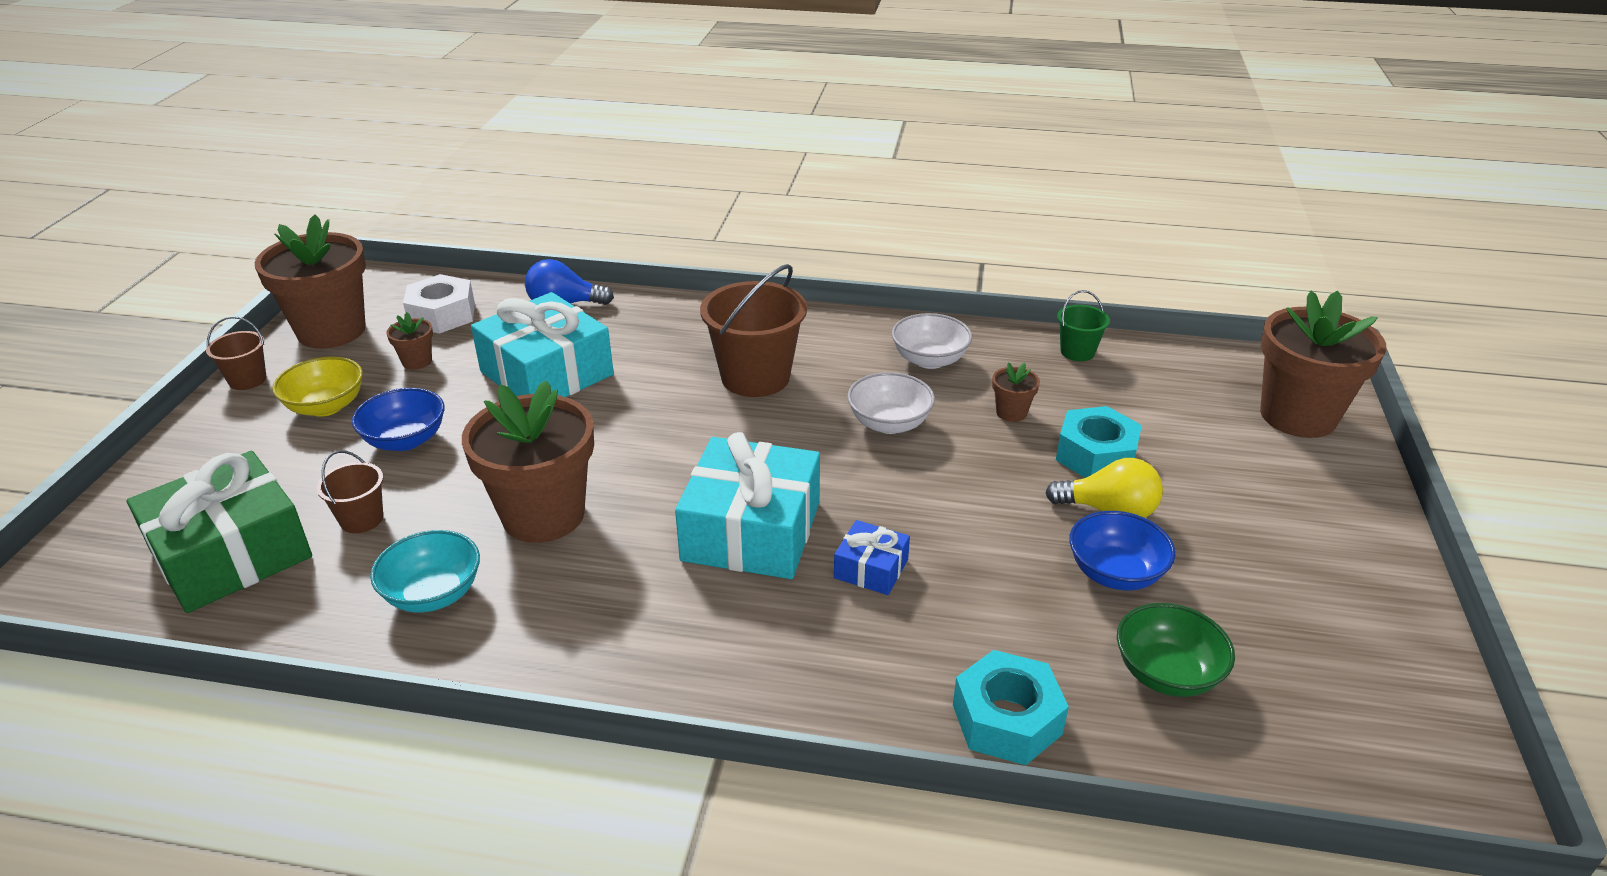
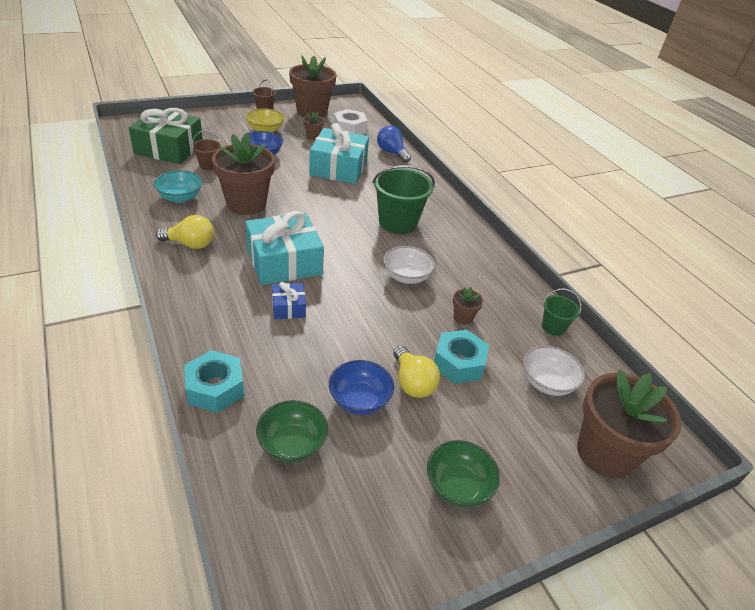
camera: 50 degrees right, 5 degrees up
(601, 628) = (190, 244): none -> yellow light bulb
(755, 377) = (398, 222): brown bucket -> green bucket
(929, 360) = (477, 273): white bowl -> white bowl (547, 383)
(1302, 549) = (458, 486): none -> green bowl

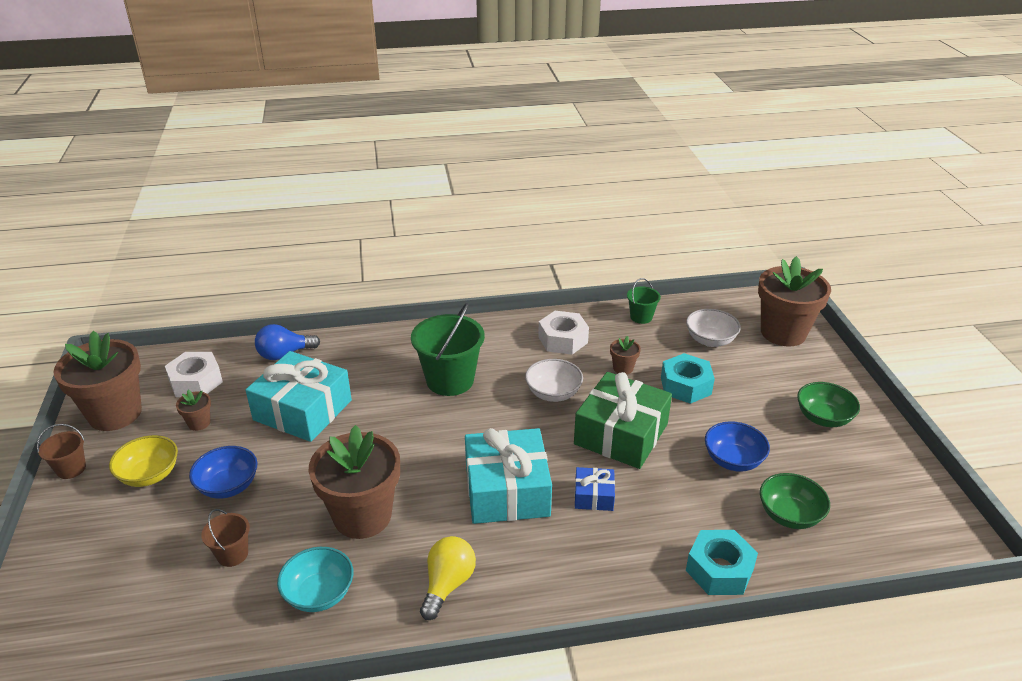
camera: 70 degrees left, 5 degrees down
(169, 148) = (148, 607): green gift -> green gift (621, 434)
(412, 383) = (710, 421): yellow light bulb -> none
(484, 277) = (563, 339): none -> white nut

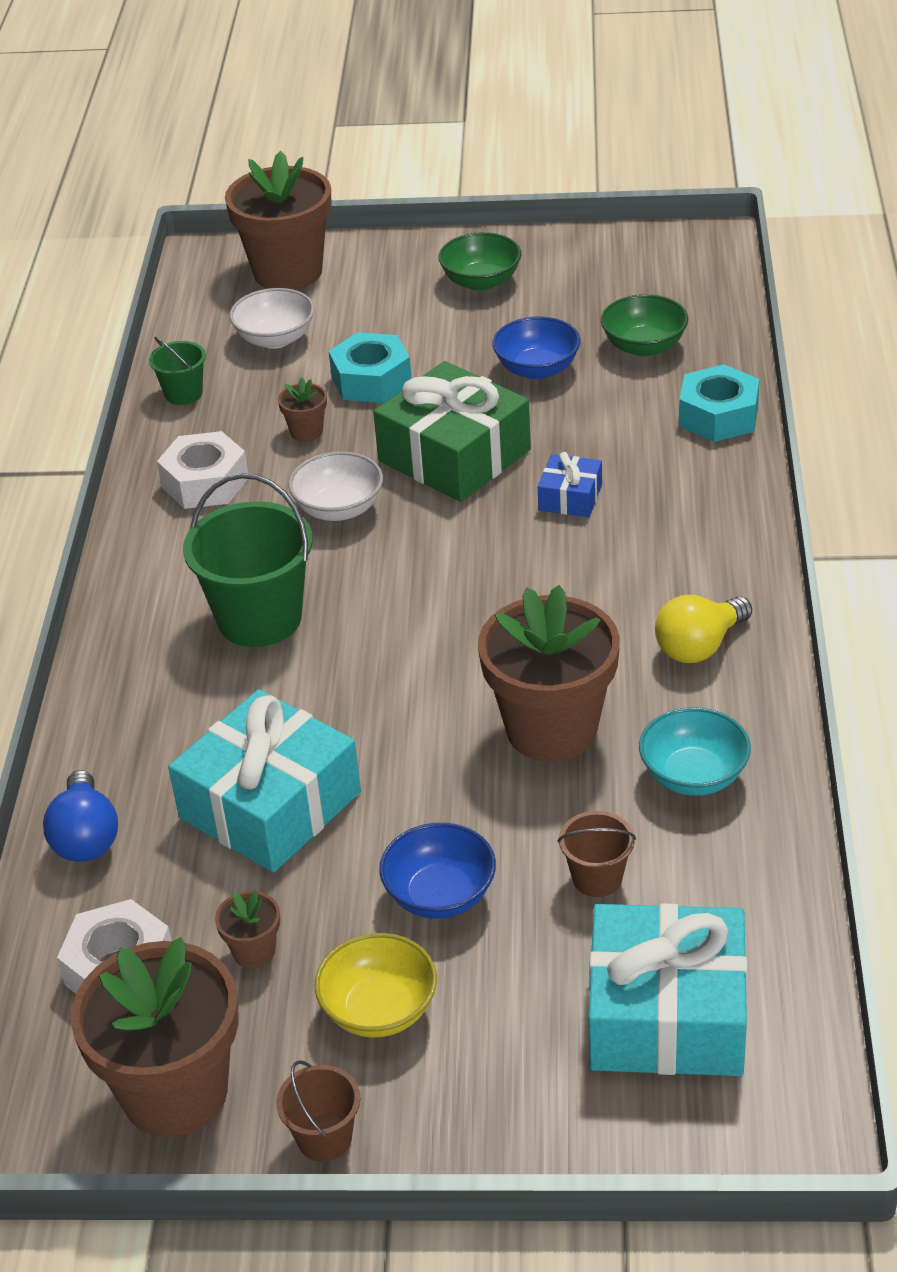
camera: 75 degrees left, 5 degrees up
(447, 584) = (699, 646): yellow light bulb -> yellow light bulb turned 75 degrees counterclockwise
(506, 490) = (537, 577): turquoise gift -> turquoise gift (667, 1015)

